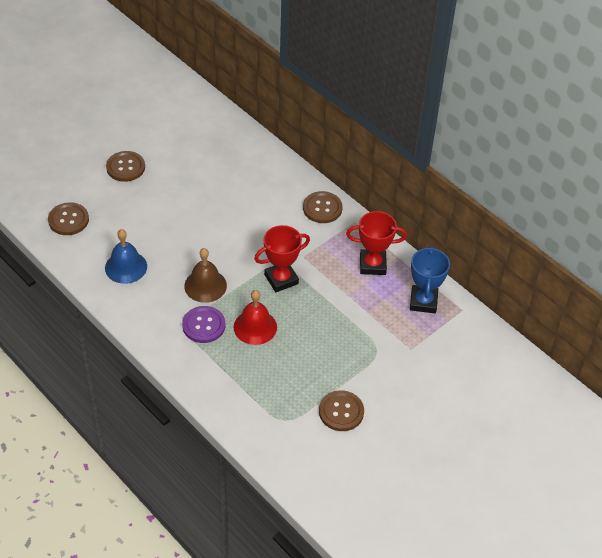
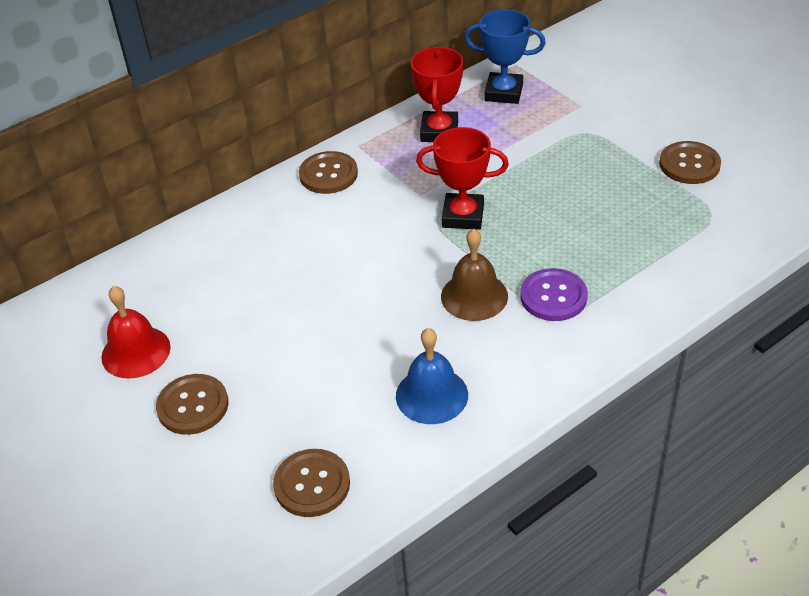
camera: 80 degrees left, 5 degrees down
(255, 327) = (553, 242): red bell -> red bell (136, 352)
(281, 279) = (463, 216): red trophy -> red trophy turned 60 degrees counterclockwise

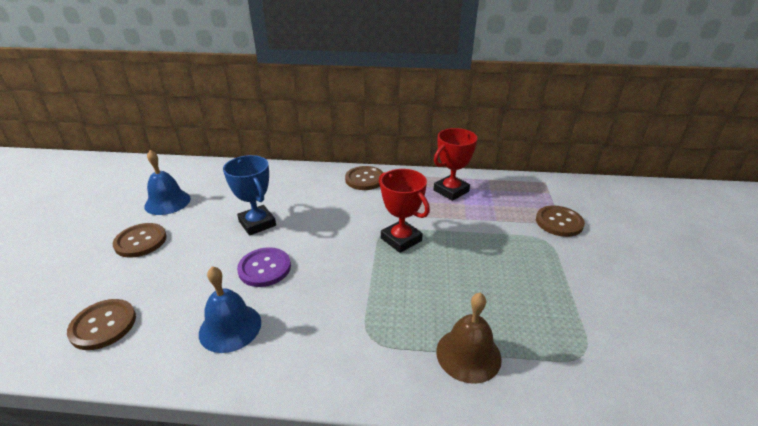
camera: 40 degrees right, 10 degrees down
(136, 352) = (167, 202): red bell -> blue bell
(474, 296) = (340, 287): brown bell -> brown bell (468, 354)
(503, 92) = (517, 191): blue trophy -> blue trophy (257, 223)
(553, 296) = (385, 324): purple button -> purple button (264, 268)
(689, 164) = (605, 306): brown button -> brown button (559, 222)

